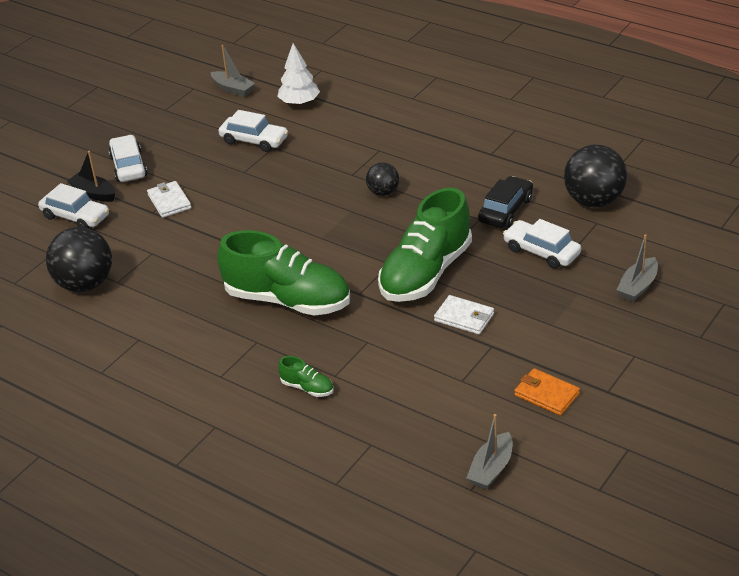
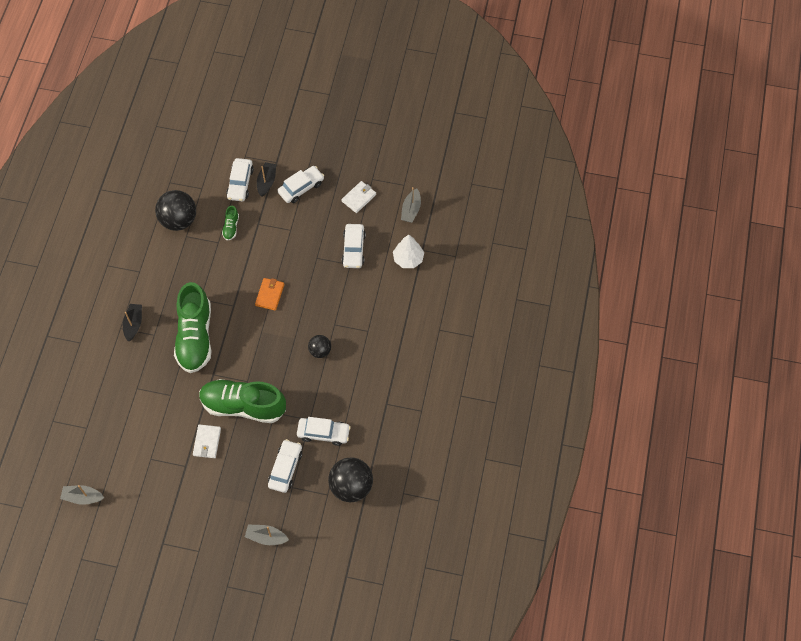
camera: 65 degrees right, 25 degrees up
(169, 201) = (271, 228): white wallet -> white wallet (359, 198)
(224, 360) = (133, 324): none -> black boat
(307, 388) = (122, 377): green shoe -> green shoe (231, 227)
(506, 210) = (323, 433): black car -> white car
(546, 394) = (150, 509): orange wallet -> orange wallet (270, 295)

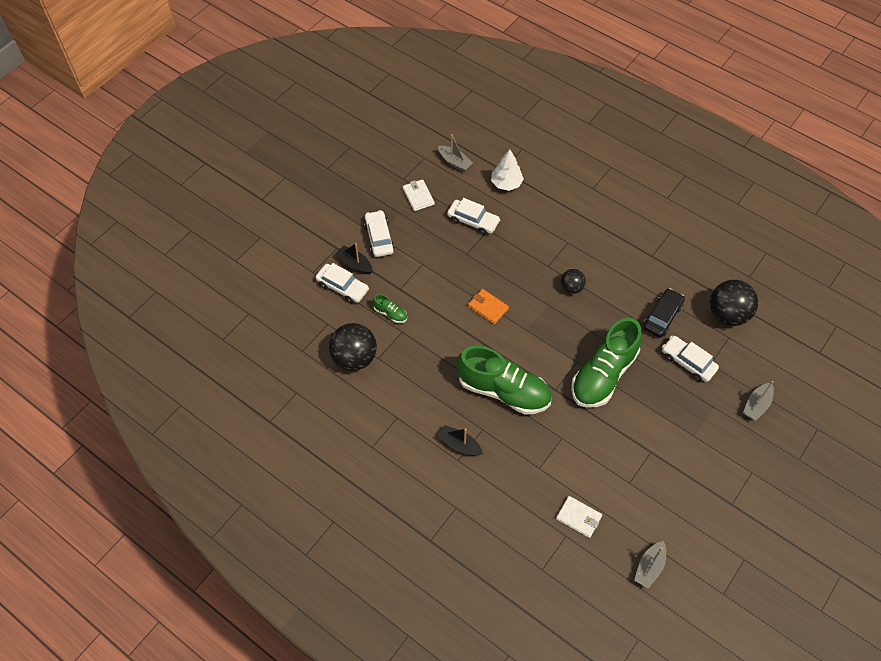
camera: 65 degrees left, 5 degrees down
(207, 442) = (631, 422): white wallet -> white wallet (578, 517)
(323, 433) = (662, 317): white car -> black car

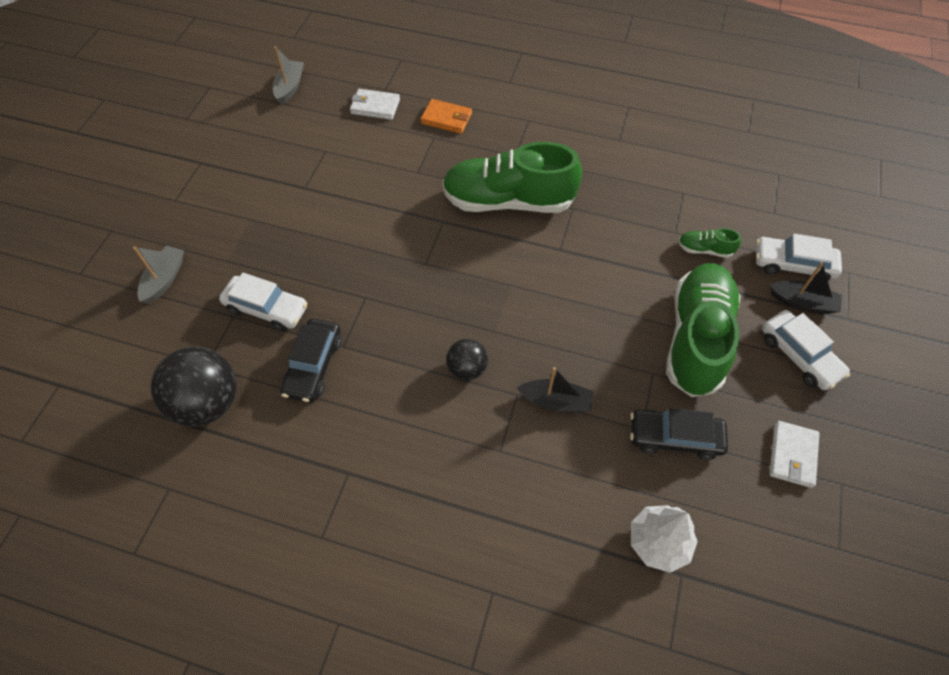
camera: 160 degrees right, 0 degrees up
(354, 358) = (711, 184): black ball -> none
(418, 196) = (792, 455): white wallet -> white wallet turned 60 degrees clockwise
(454, 162) = (778, 559): grey boat -> none
(459, 444) = (533, 134): black boat -> black boat (555, 401)
(473, 221) = (674, 437): white car -> black car
(488, 307) = (578, 299): orange wallet -> orange wallet (446, 119)
(603, 374) = (384, 257): green shoe -> green shoe (696, 339)

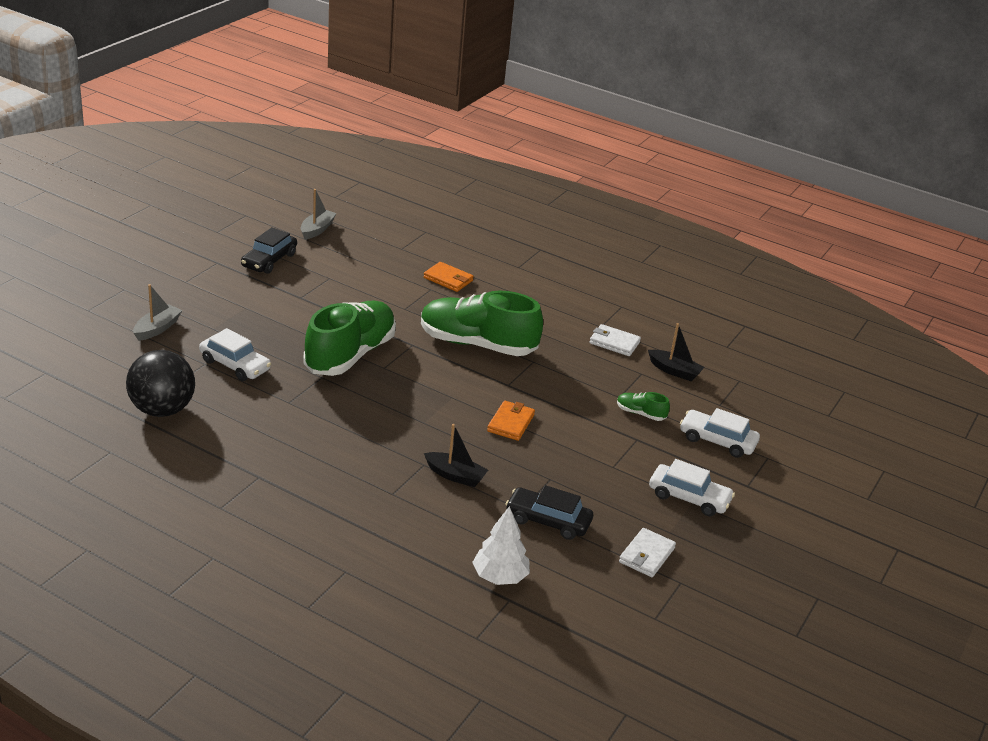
camera: 10 degrees right, 25 degrees down
(313, 366) = (259, 408): black car -> black car (269, 260)
(375, 106) = (387, 258): white wallet -> white wallet (614, 342)
(467, 369) = (388, 439): black ball -> none
(583, 304) = (511, 423): none -> orange wallet
(696, 339) = (601, 467): green shoe -> green shoe (350, 355)
(799, 355) = (689, 498): white car -> white car turned 45 degrees counterclockwise
(802, 302) = (712, 466): black boat -> black boat (674, 371)

